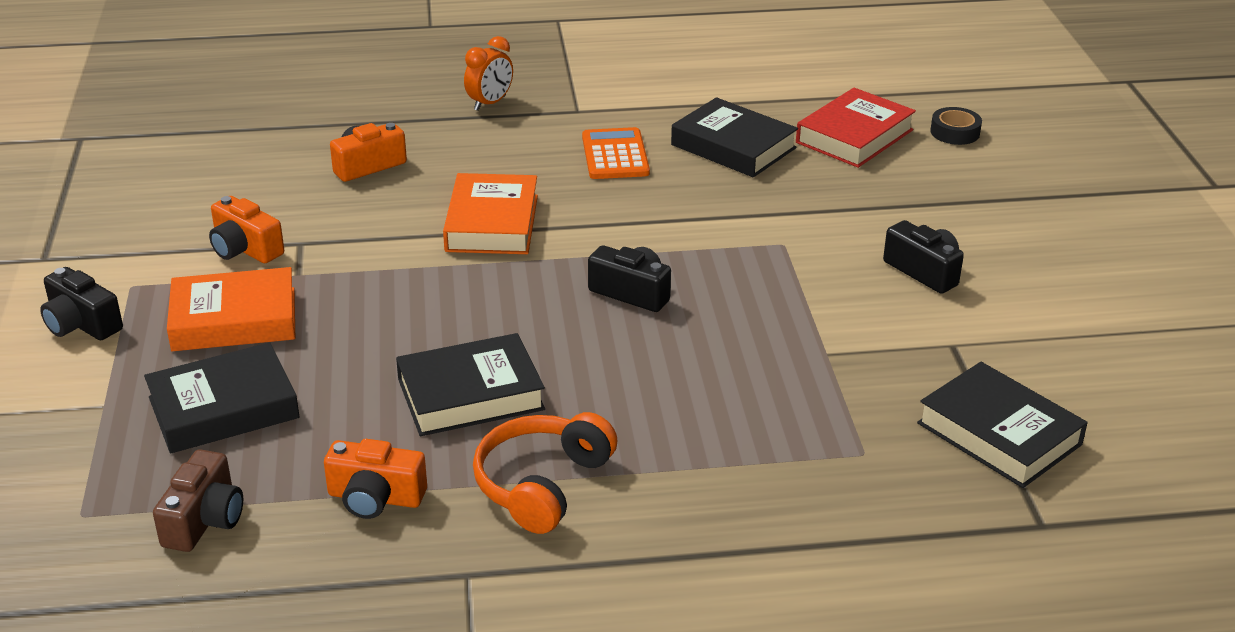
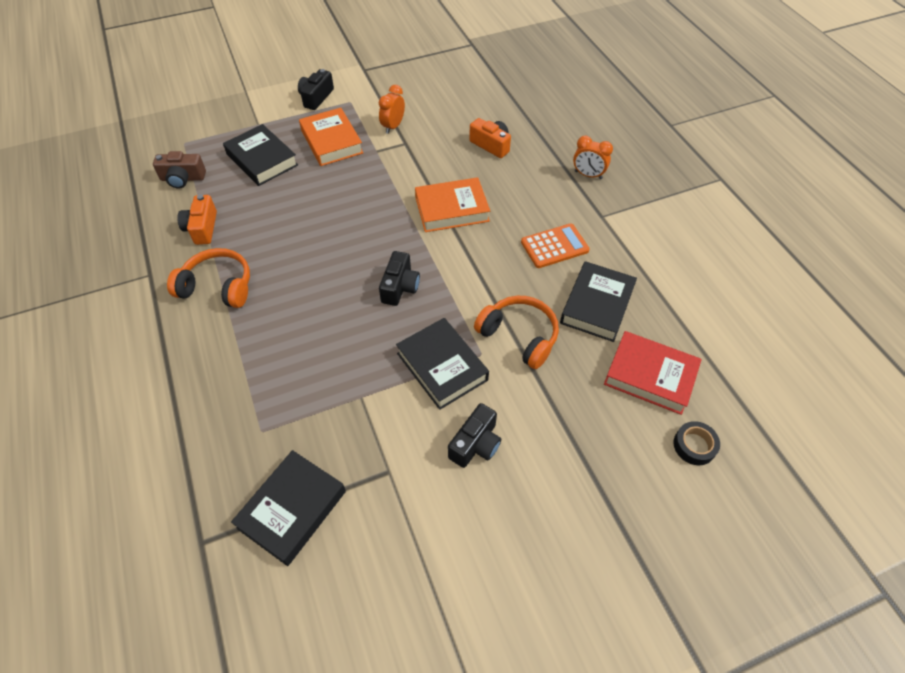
camera: 75 degrees right, 20 degrees up
(245, 249) = (393, 126): orange camera -> orange clock
(470, 394) = (287, 241): black book -> black book (442, 367)
(763, 210) = (519, 336): none -> orange headphones

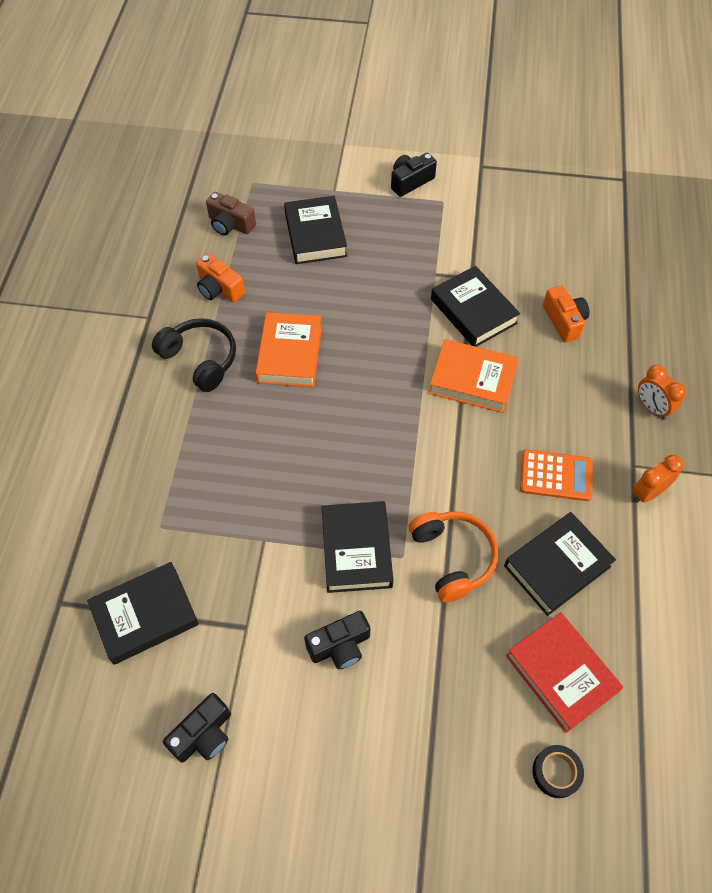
camera: 30 degrees right, 5 degrees up
(202, 228) = (219, 288): orange camera -> orange camera turned 75 degrees counterclockwise
(218, 287) = (200, 359): orange headphones -> black headphones
(332, 141) = (396, 243): orange book -> orange book (290, 354)
(393, 126) = (470, 251): orange clock -> orange clock (647, 493)
(400, 287) = (367, 443): black camera -> black camera (204, 734)
(421, 164) = (473, 311): none -> black book

